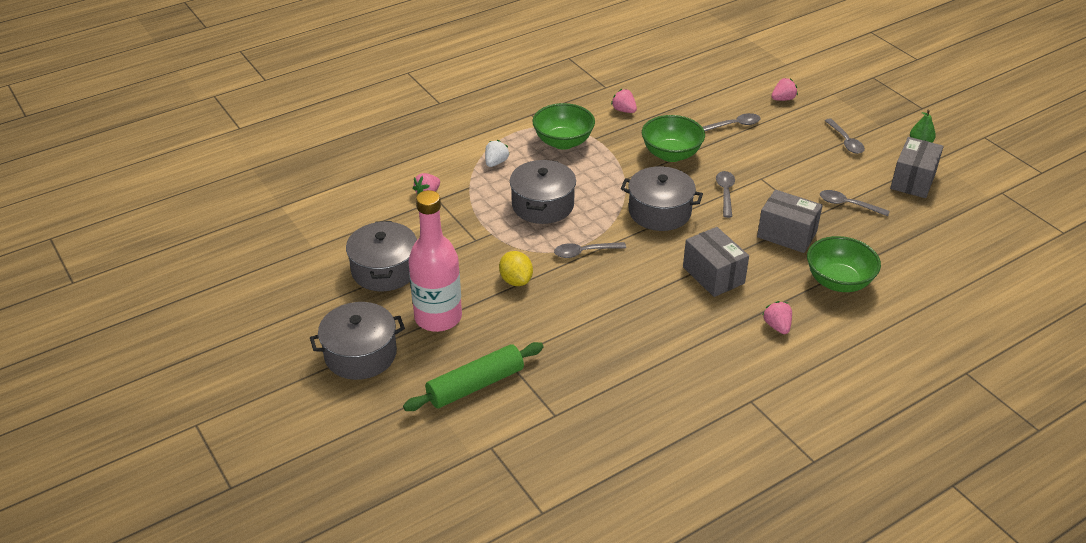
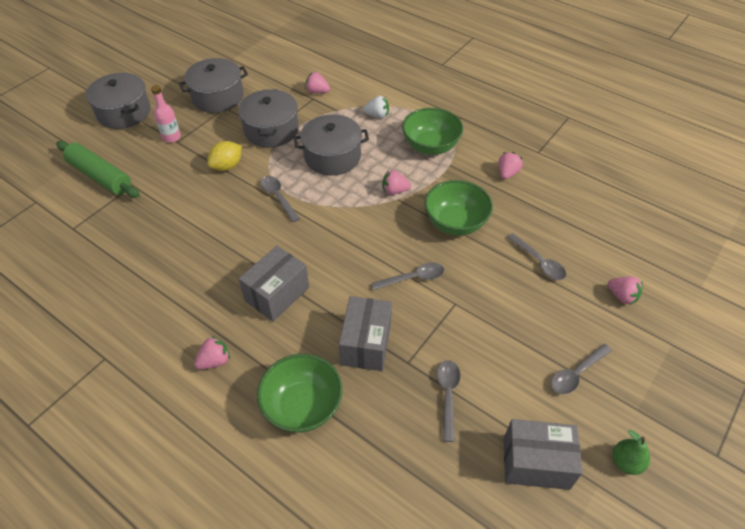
camera: 70 degrees right, 10 degrees up
(438, 317) = (171, 137): pink bottle -> pink bottle, size x0.49
(613, 178) = (394, 191): none -> pink strawberry
(659, 212) = (358, 234): grey pot -> grey pot (271, 130)

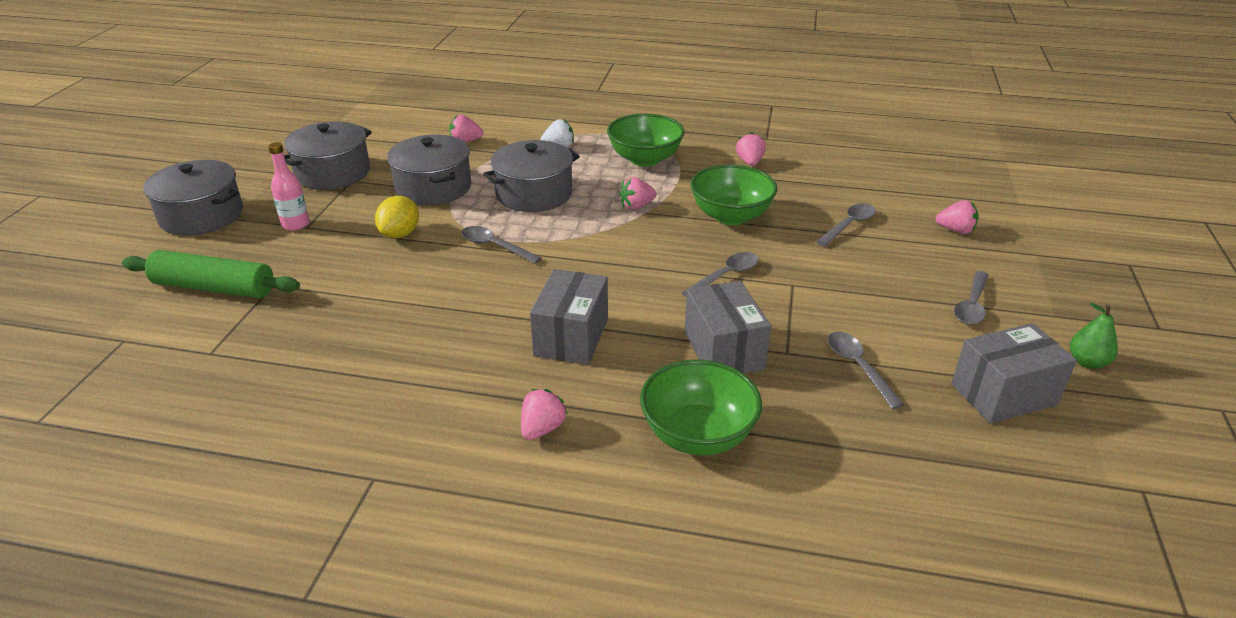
camera: 25 degrees left, 15 degrees down
(539, 262) = (849, 225): grey spoon -> grey spoon turned 75 degrees counterclockwise

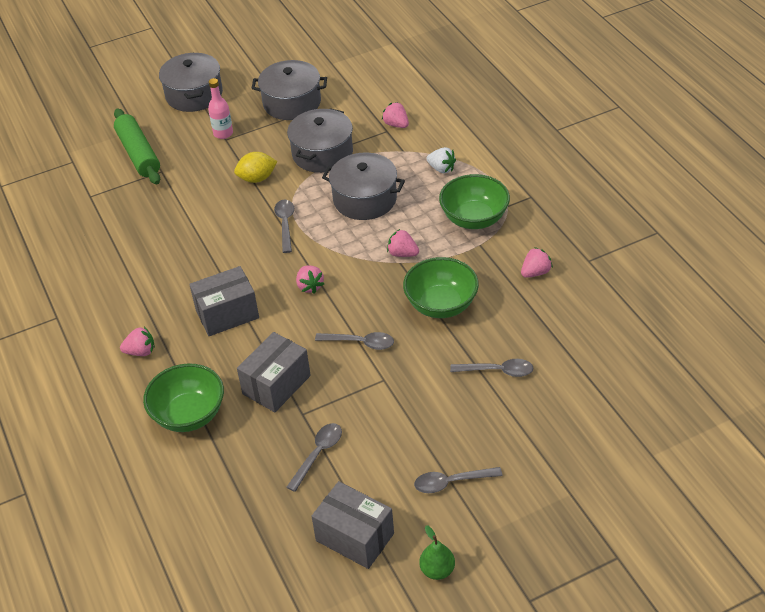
camera: 55 degrees right, 10 degrees up
(955, 230) = (557, 433): pink strawberry -> pink strawberry (310, 286)

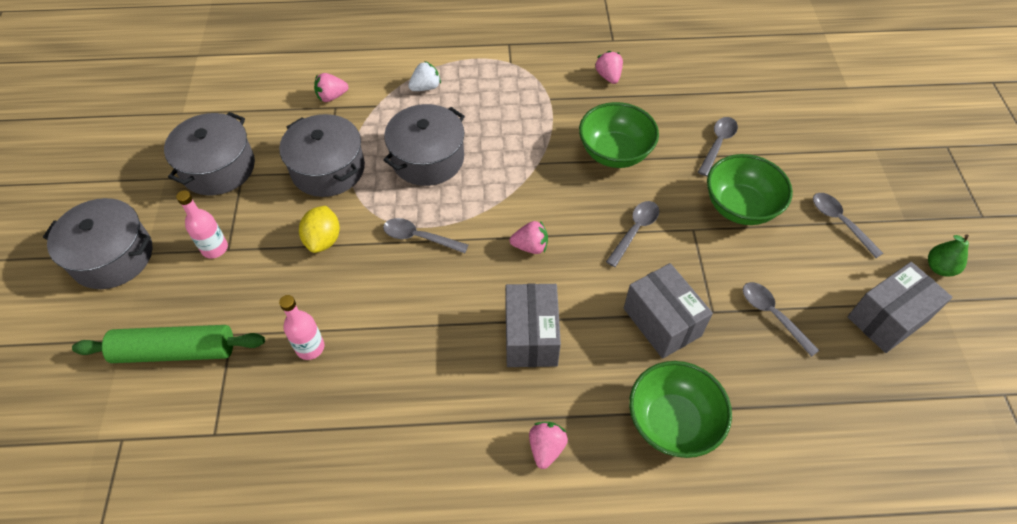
camera: 70 degrees left, 10 degrees up
(167, 209) = (310, 347): none -> pink bottle
(402, 253) = (527, 156): pink strawberry -> none
(451, 482) = (840, 222): grey spoon -> grey spoon turned 135 degrees clockwise
(474, 219) = (512, 90): green bowl -> green bowl (740, 207)

